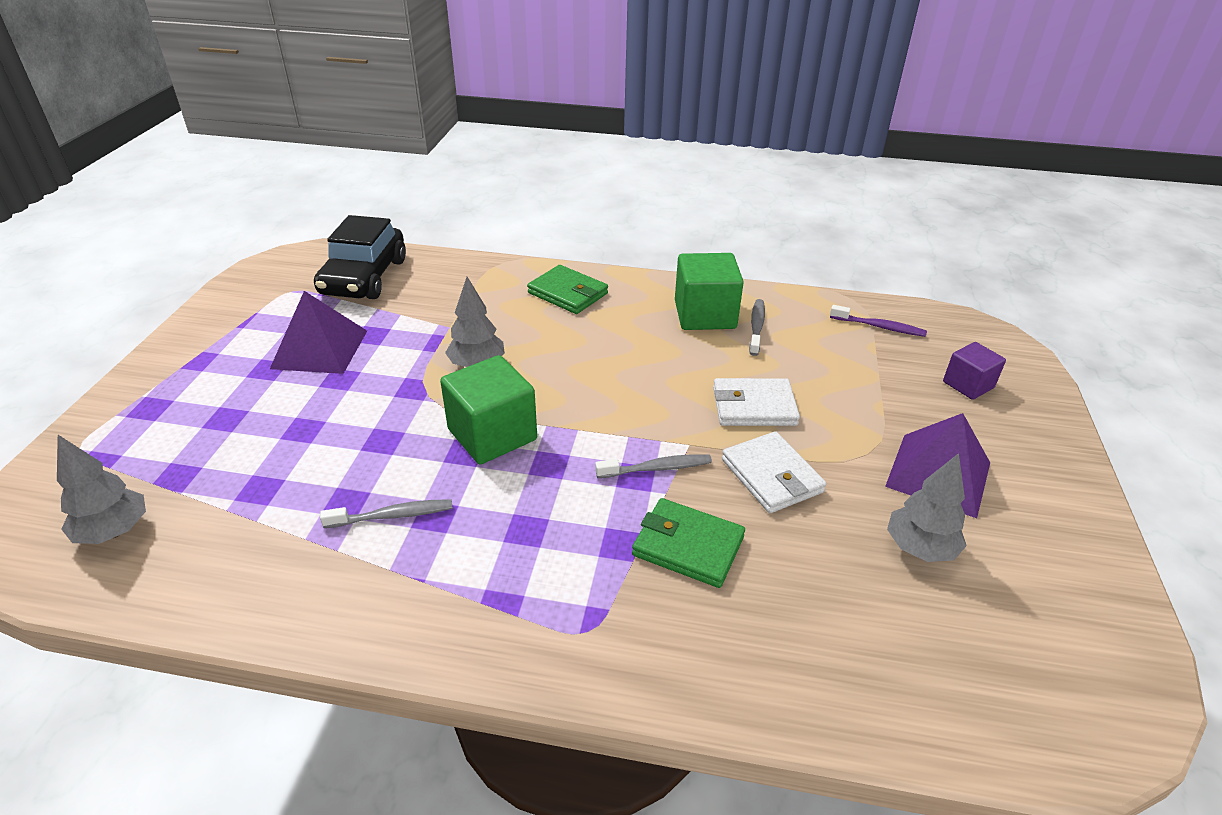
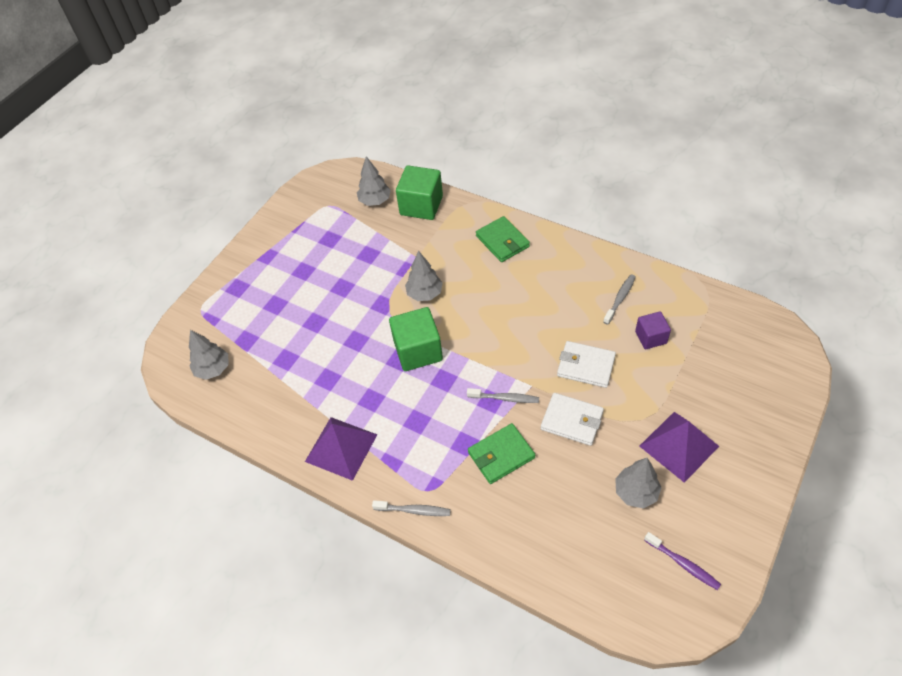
camera: 25 degrees right, 15 degrees up
(319, 349) = (335, 260): purple pyramid -> purple pyramid (341, 447)
(364, 277) = (375, 201): black car -> grey tree
(393, 515) = (349, 394): grey toothbrush -> grey toothbrush (414, 510)
(688, 546) = (501, 455): green wallet -> green wallet turned 75 degrees counterclockwise
(705, 315) = (588, 280): green cube -> green cube (421, 205)
(771, 476) = (572, 421): white wallet -> white wallet turned 60 degrees counterclockwise
(879, 327) = (710, 317): purple toothbrush -> purple toothbrush (683, 564)
(968, 385) = (744, 382): purple cube -> purple cube (651, 337)

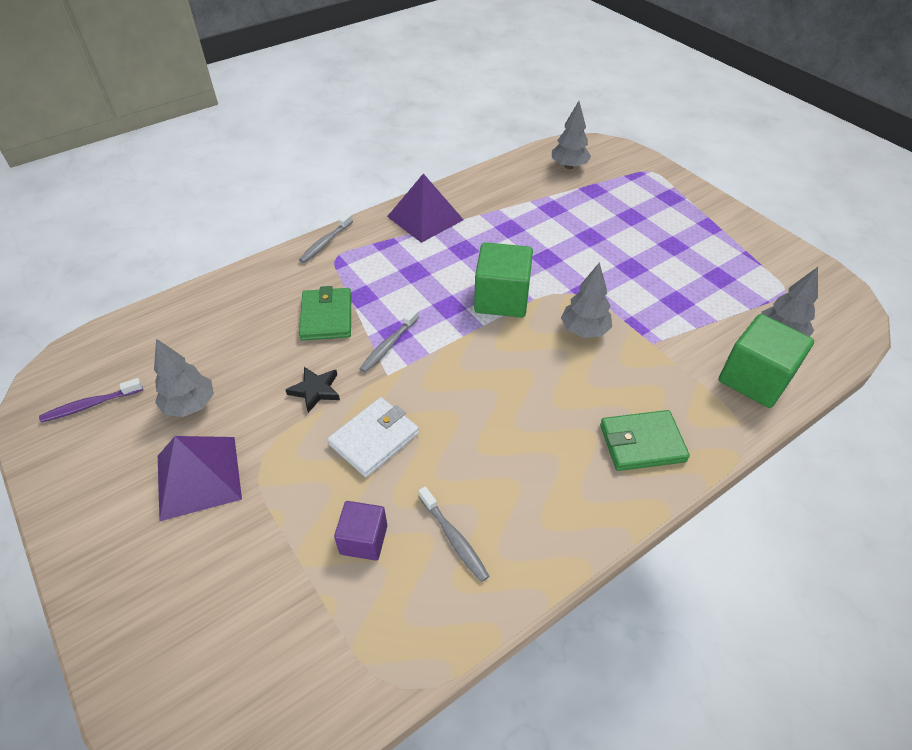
camera: 110 degrees right, 5 degrees down
(572, 421) = (315, 390): white wallet -> black star

